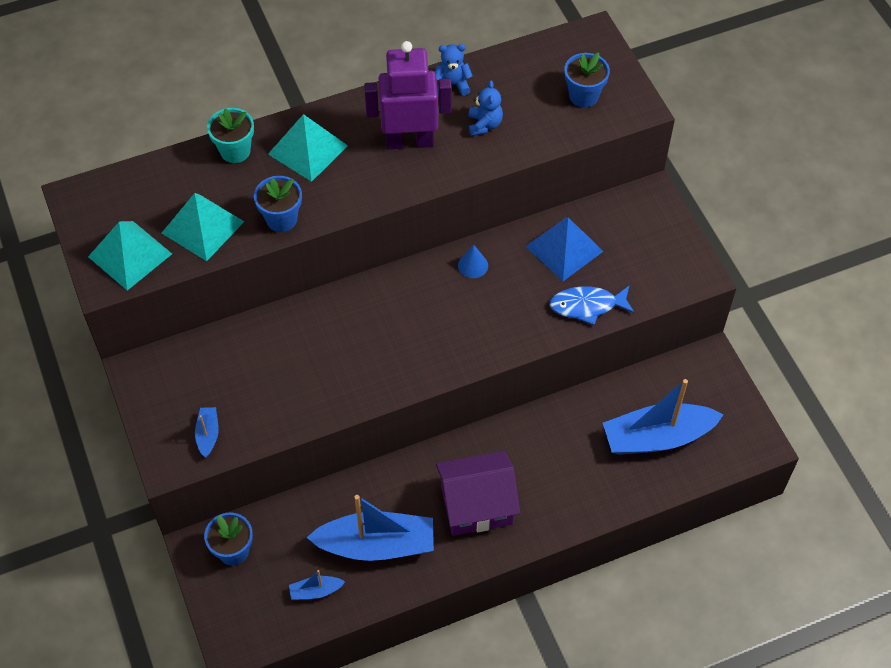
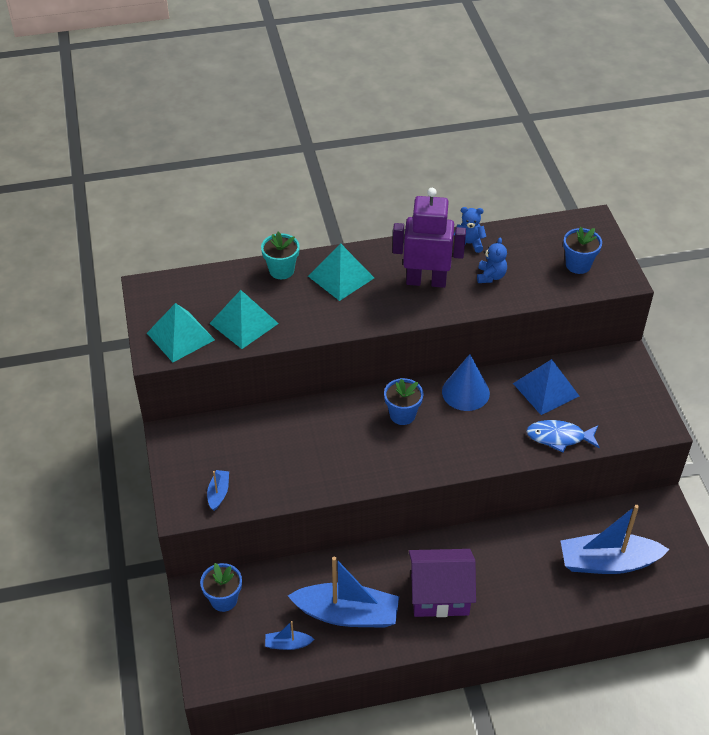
camera: 10 degrees right, 10 degrees down
(281, 219) = (309, 325): blue flower pot -> blue flower pot (402, 415)
(473, 265) = (465, 392): blue cone -> blue cone, size x1.84

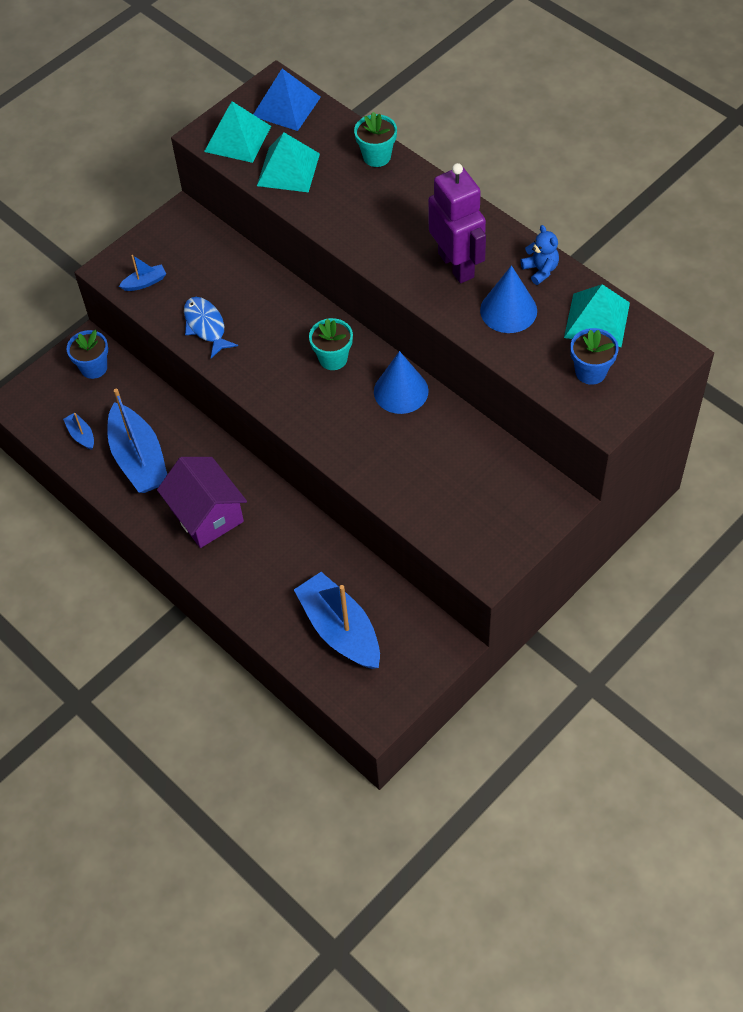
camera: 60 degrees right, 10 degrees up
(341, 277) = (406, 201): turquoise pyramid -> turquoise pyramid (597, 320)
(402, 415) = (333, 358): blue flower pot -> turquoise flower pot
(491, 276) = (508, 310): blue teddy bear -> blue cone
(545, 389) = (458, 452): blue pyramid -> blue pyramid (286, 106)
(559, 437) = (403, 492): blue fish -> blue fish (206, 326)

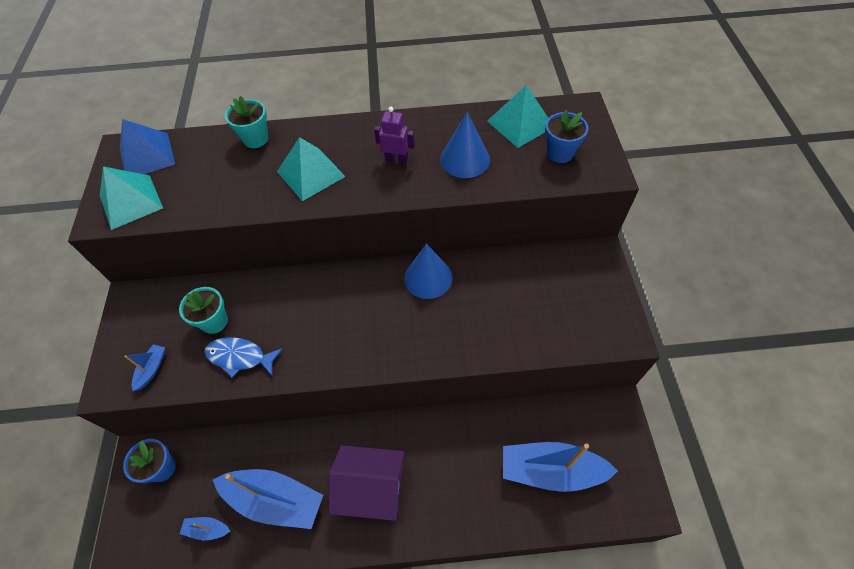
camera: 50 degrees left, 0 degrees up
(288, 169) = (198, 192): turquoise pyramid -> turquoise pyramid (311, 174)
(333, 358) = (359, 297): turquoise flower pot -> turquoise flower pot (214, 321)
(456, 265) = (396, 160): purple robot -> purple robot, size x0.52
(540, 270) = (450, 123): blue teddy bear -> none

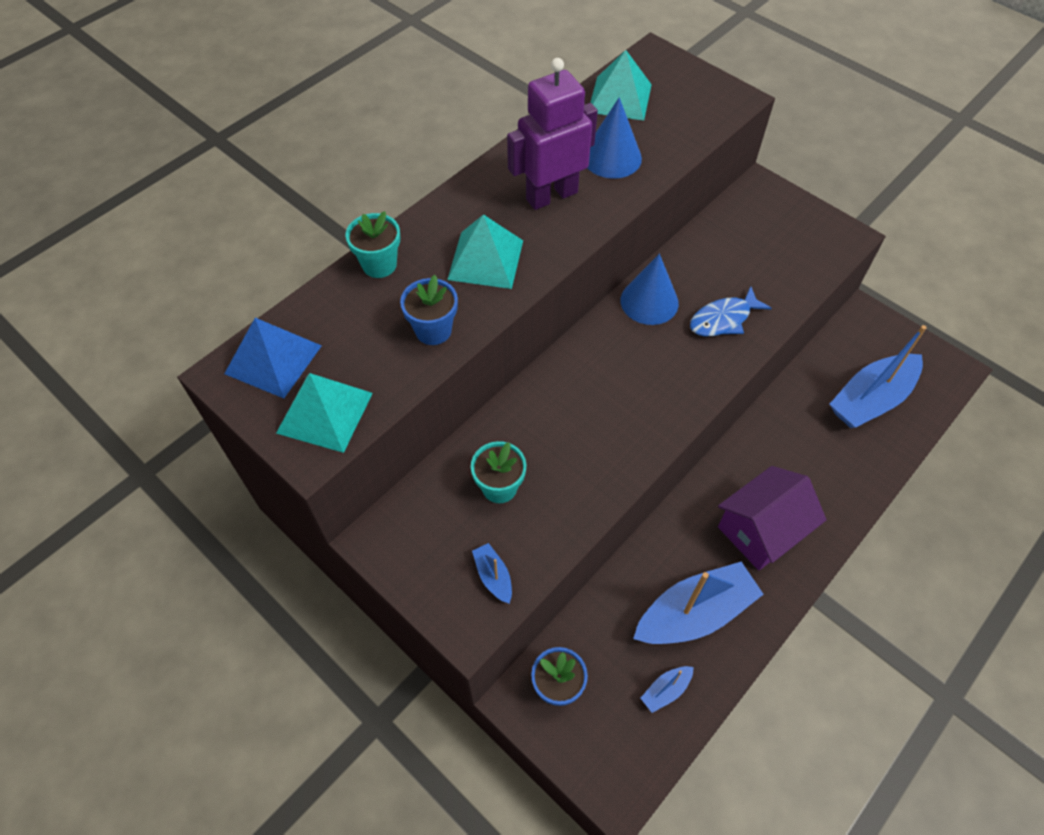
camera: 45 degrees left, 0 degrees up
(240, 357) = (567, 495): blue fish -> blue fish (723, 319)
(396, 160) = (551, 195): purple robot -> purple robot, size x1.91
(560, 153) = (683, 104): blue flower pot -> blue flower pot (433, 330)

